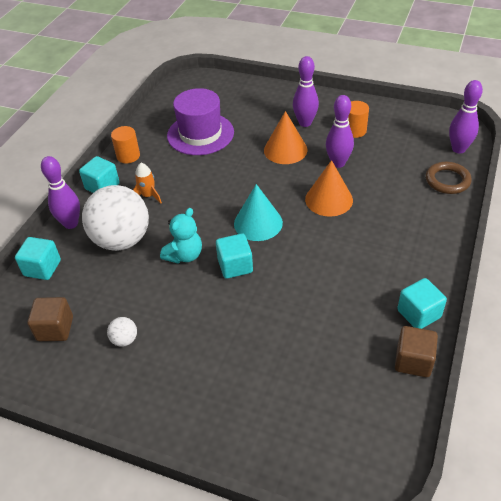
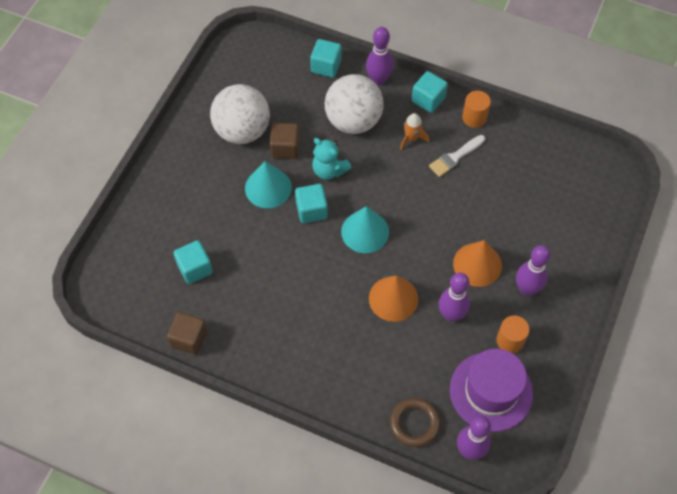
camera: 90 degrees right, 15 degrees up
(55, 329) = (260, 83): brown cube -> brown cube (285, 148)
(124, 340) = (242, 131): white ball -> white ball, size x2.50
(172, 166) = (455, 157): none -> white brush
(200, 134) = (509, 182): purple hat -> purple hat (491, 391)
(207, 306) = (268, 188): none -> turquoise cone
(418, 314) = (237, 354): turquoise cube -> turquoise cube (195, 268)

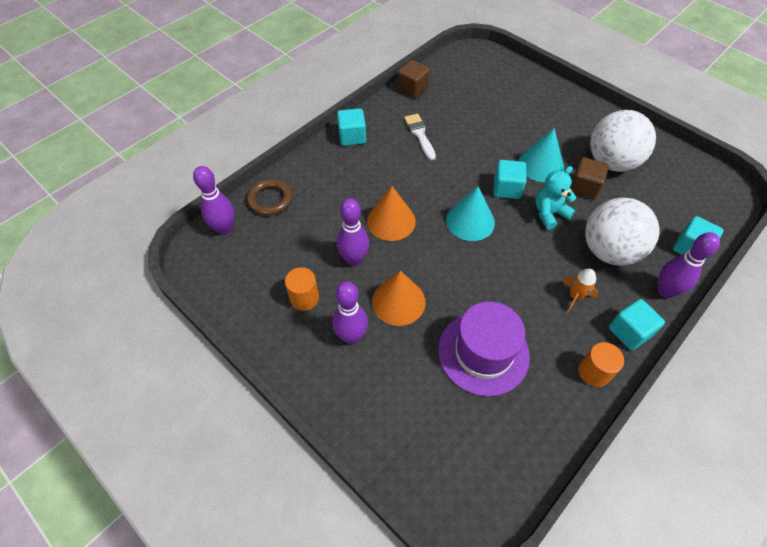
camera: 110 degrees right, 5 degrees down
(195, 268) = (473, 104): turquoise cube -> turquoise cube (352, 137)
(455, 157) = (540, 330): white brush -> white brush (420, 135)
(491, 391) = (265, 263): purple hat -> purple hat (483, 353)

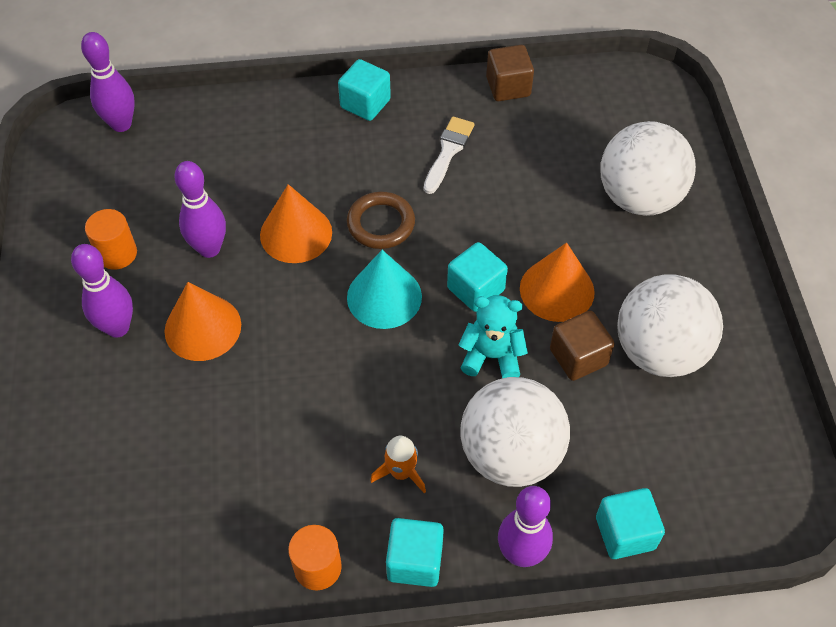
camera: 40 degrees right, 0 degrees up
(270, 199) = (198, 121): brown ring -> brown ring (381, 223)
(483, 353) = (225, 449): purple hat -> none
(526, 103) = (639, 198): none -> white ball
(541, 165) = (557, 290): turquoise cone -> orange cone

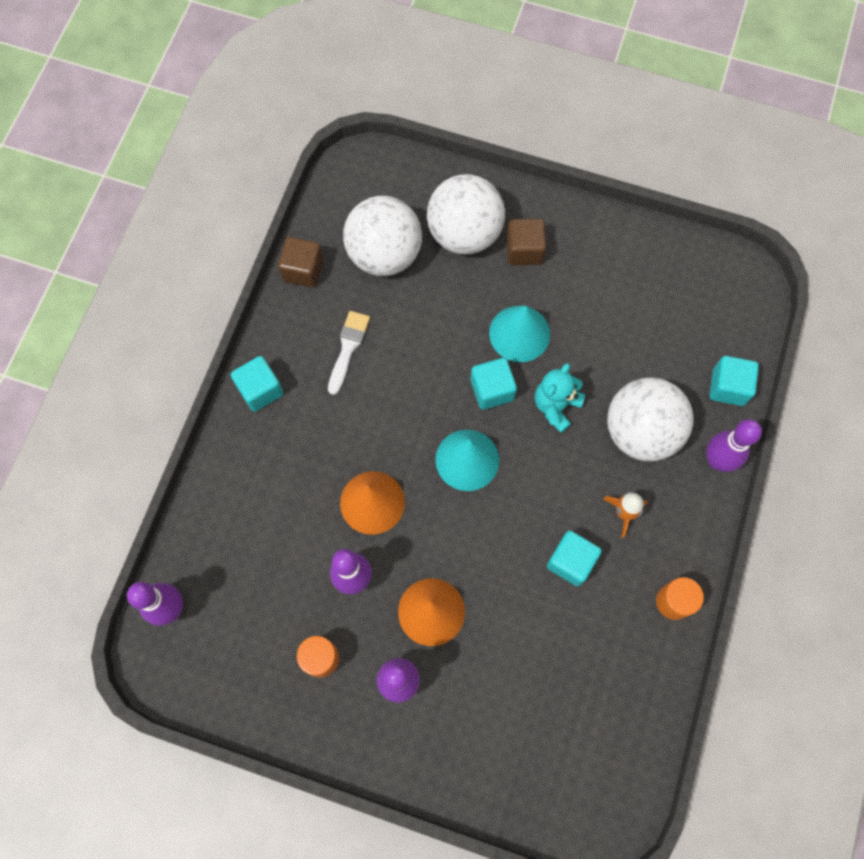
camera: 65 degrees left, 15 degrees up
(381, 223) = (395, 432): brown ring -> none
(415, 561) = (695, 533): turquoise cube -> turquoise cube (570, 561)
(448, 152) = (348, 348): white brush -> white brush turned 60 degrees clockwise
(557, 290) = (519, 333): orange cone -> turquoise cone
(578, 357) = (583, 348): brown cube -> brown cube (524, 250)
(659, 351) = (602, 292): white ball -> white ball (384, 254)

